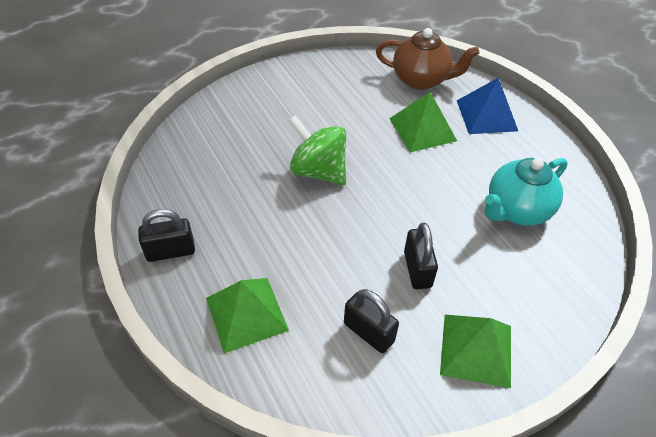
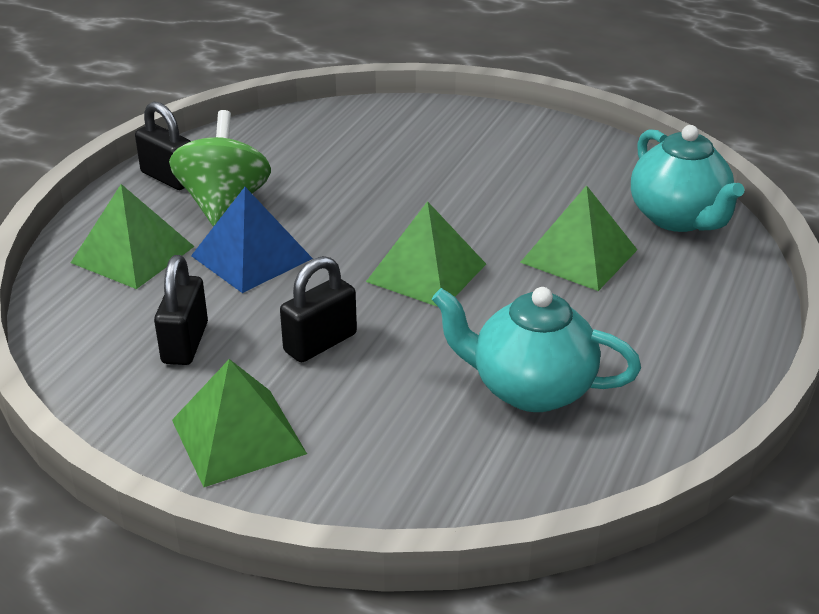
camera: 55 degrees right, 15 degrees down
(318, 171) = (395, 212): green spinning top -> green spinning top (224, 204)
(388, 191) = (426, 272): none -> green pyramid
(421, 79) = (678, 218): brown teapot -> turquoise teapot
(486, 115) = (691, 297): blue pyramid -> blue pyramid (251, 257)

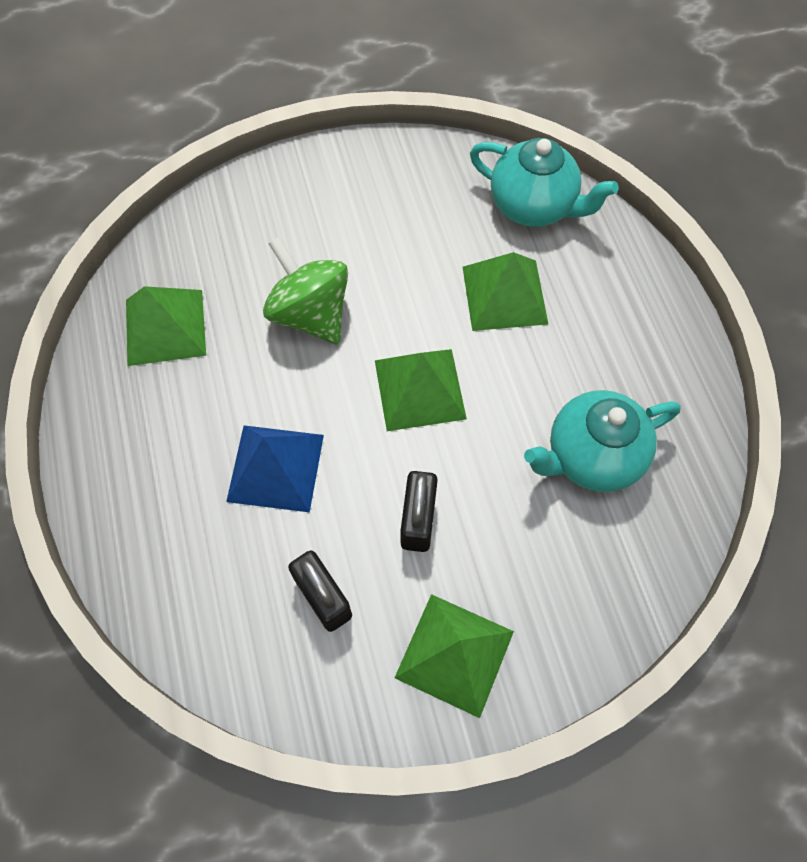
camera: 40 degrees left, 30 degrees up
(132, 254) = (177, 536): green pyramid -> green pyramid (165, 327)
(168, 178) = (106, 424): black padlock -> none
(224, 204) = (189, 423): green spinning top -> green spinning top (310, 314)

